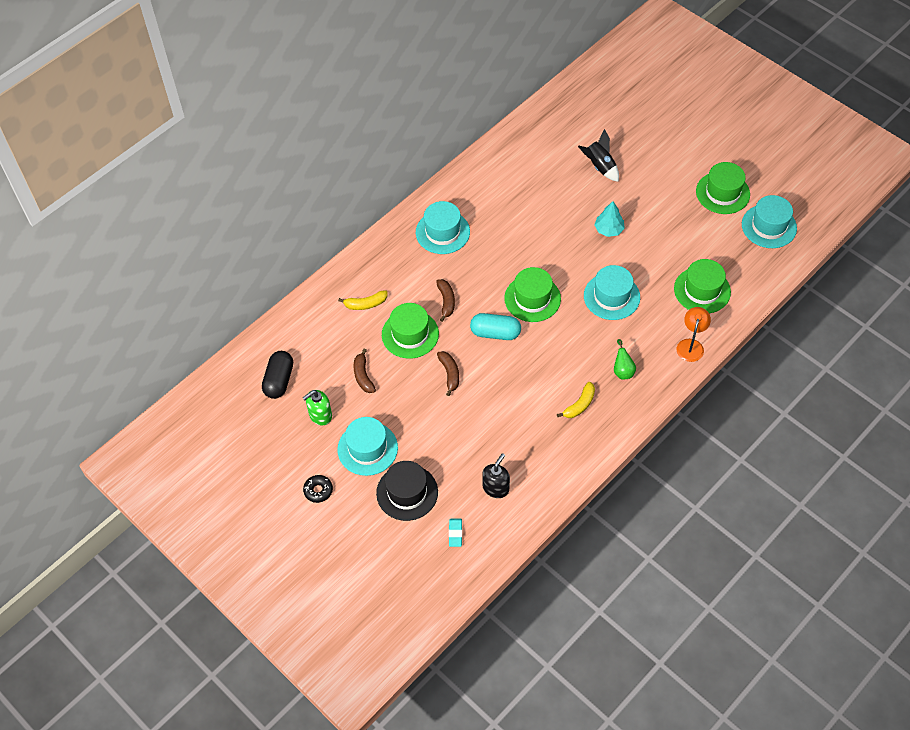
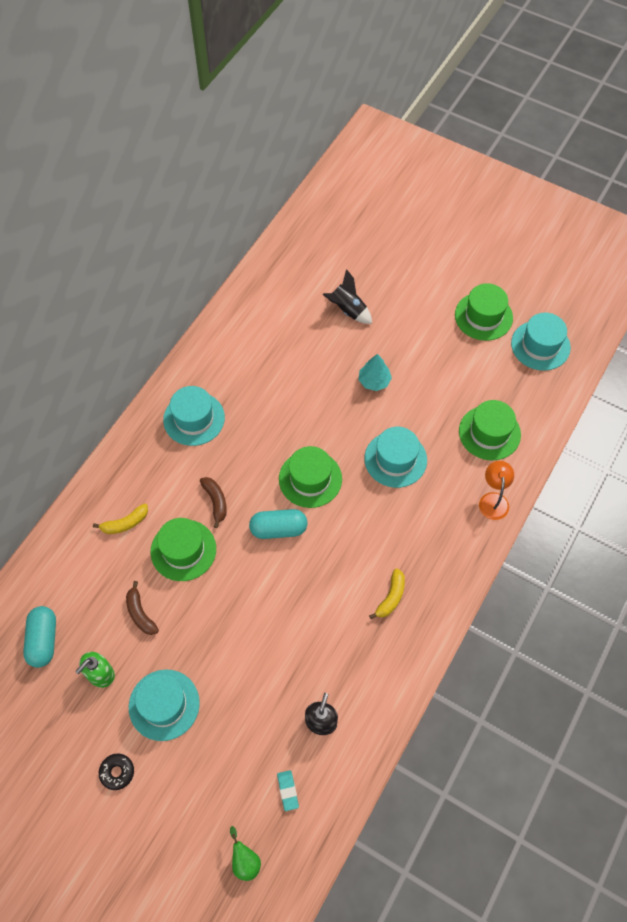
camera: 15 degrees left, 5 degrees up
(279, 380) = (43, 640): black capsule -> turquoise capsule
(407, 492) = (221, 751): black hat -> none
(449, 374) = (238, 590): brown banana -> none
(622, 370) = (428, 545): green pear -> green pear (245, 860)

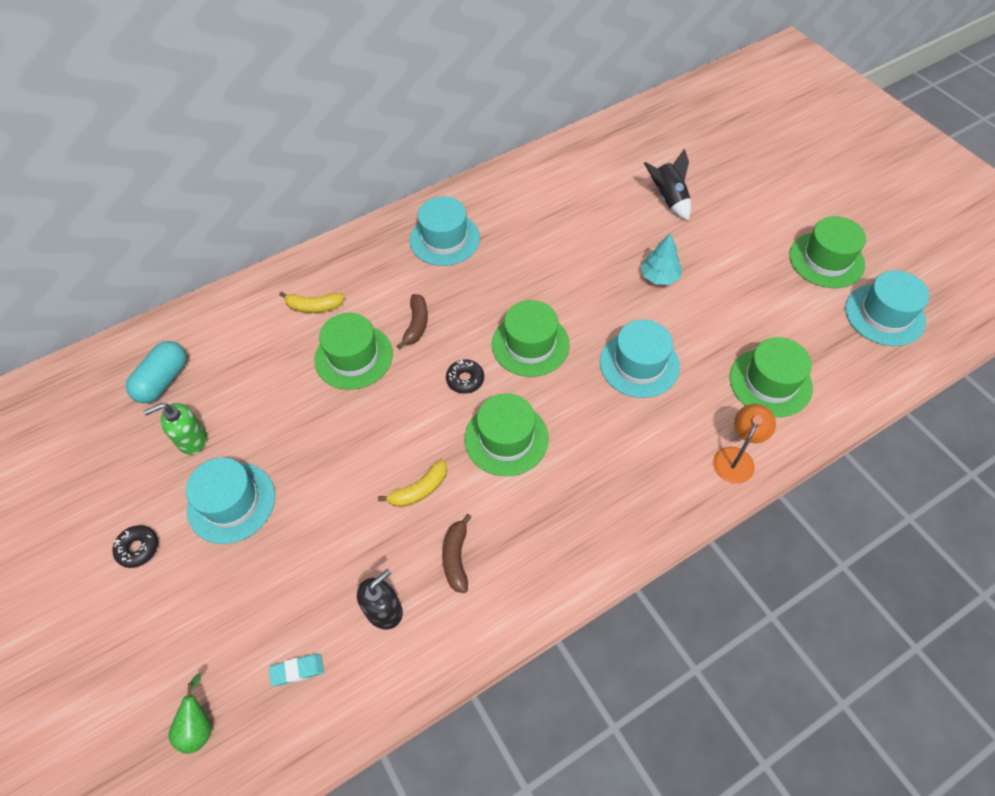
camera: 30 degrees right, 5 degrees down
(140, 613) = (270, 399): brown banana -> brown banana (456, 558)
(278, 529) = (465, 379): turquoise capsule -> black donut
(288, 790) = (297, 670): turquoise eraser -> turquoise eraser turned 60 degrees clockwise
(333, 560) = (506, 438): none -> green hat
(391, 597) = (549, 510): yellow banana -> yellow banana (419, 490)

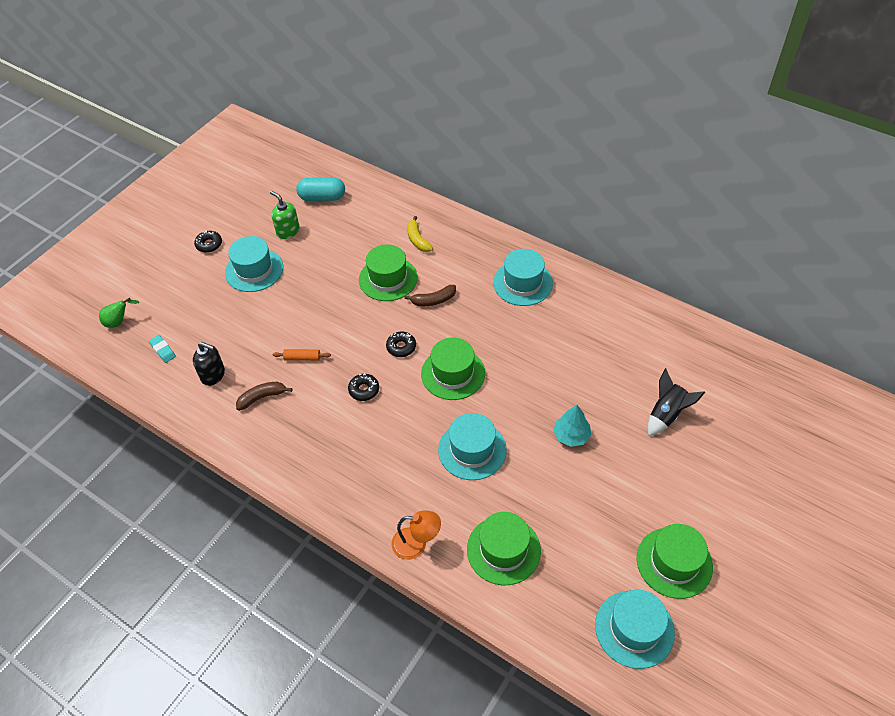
camera: 65 degrees right, 5 degrees down
(419, 490) = (302, 358): yellow banana -> orange rolling pin
(506, 438) = (364, 390): green hat -> black donut

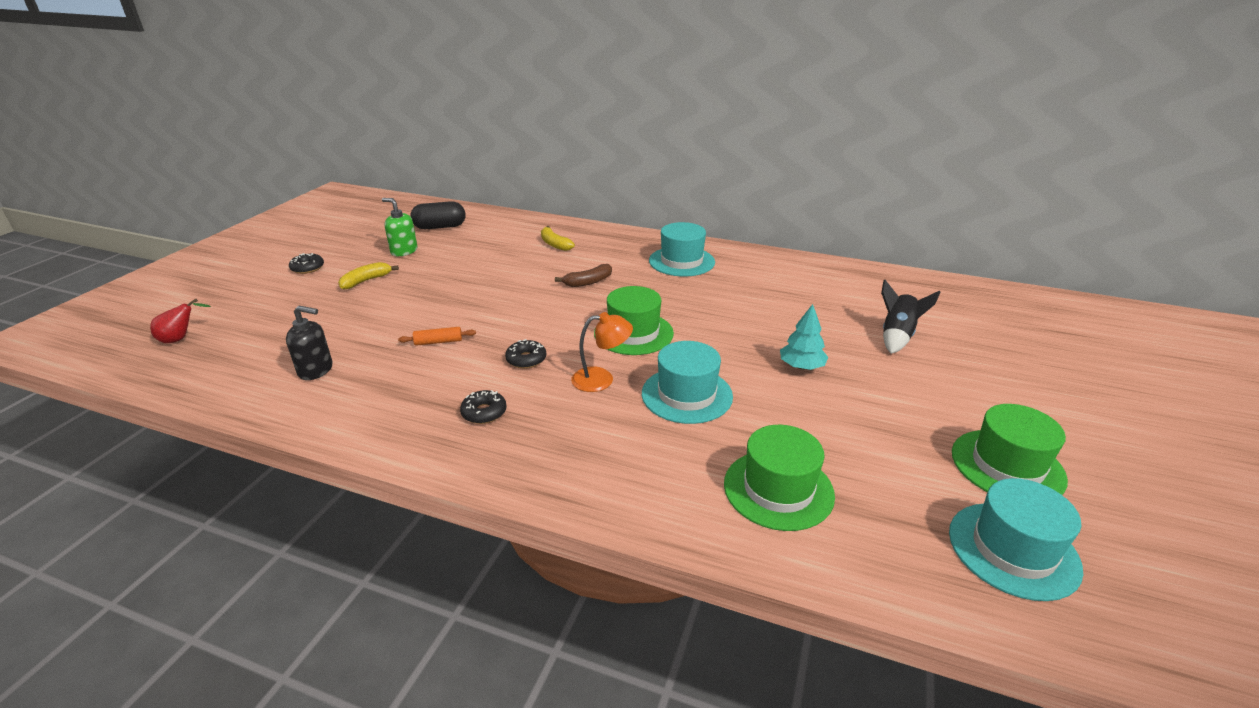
camera: 15 degrees left, 20 degrees down
(119, 322) = (180, 338): green pear -> red pear
(163, 350) = (243, 356): turquoise eraser -> none
(254, 270) = (366, 281): turquoise hat -> yellow banana
(262, 397) = (388, 382): brown banana -> none
(322, 197) = (440, 227): turquoise capsule -> black capsule
(388, 279) = (530, 272): green hat -> none
(401, 347) = (562, 320): black donut -> black donut (484, 412)
(416, 544) = (651, 503): orange lamp -> orange lamp (601, 379)

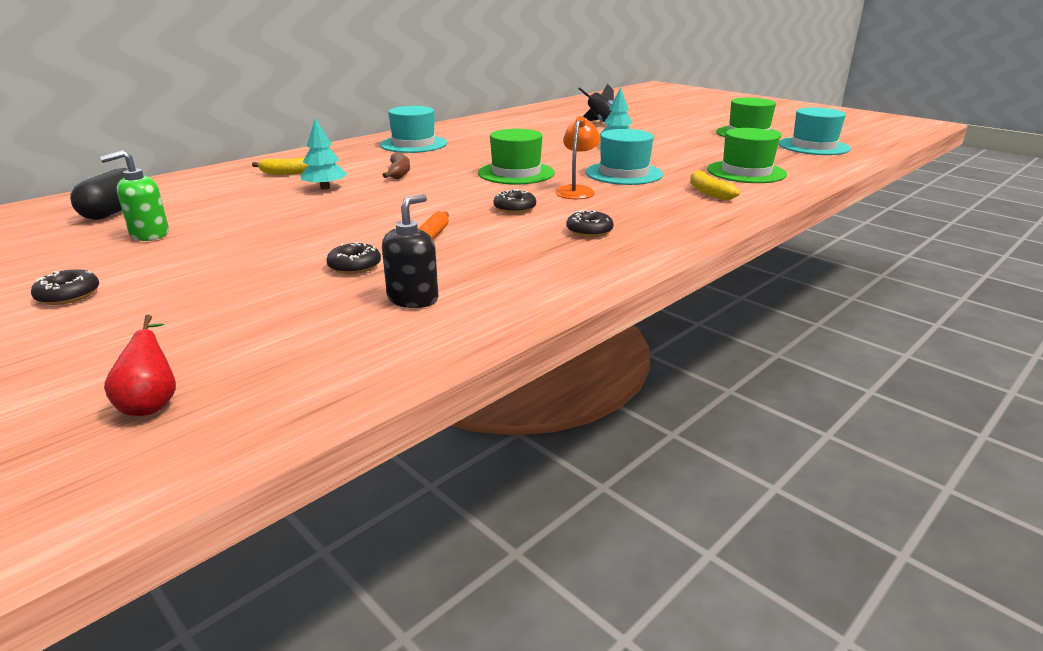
camera: 65 degrees left, 5 degrees down
(366, 281) = (201, 260): yellow banana -> yellow banana (709, 193)
(369, 331) = (354, 266): none -> black donut
(528, 268) = (325, 188): none -> turquoise tree

